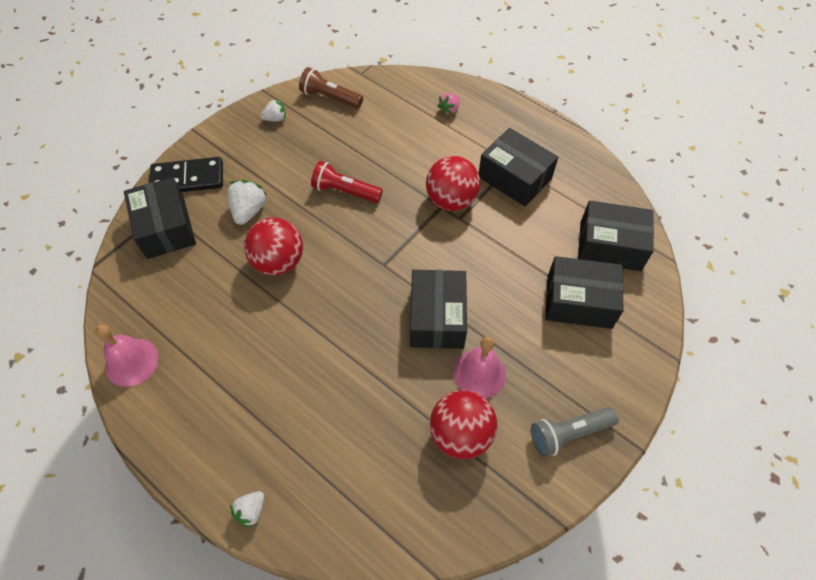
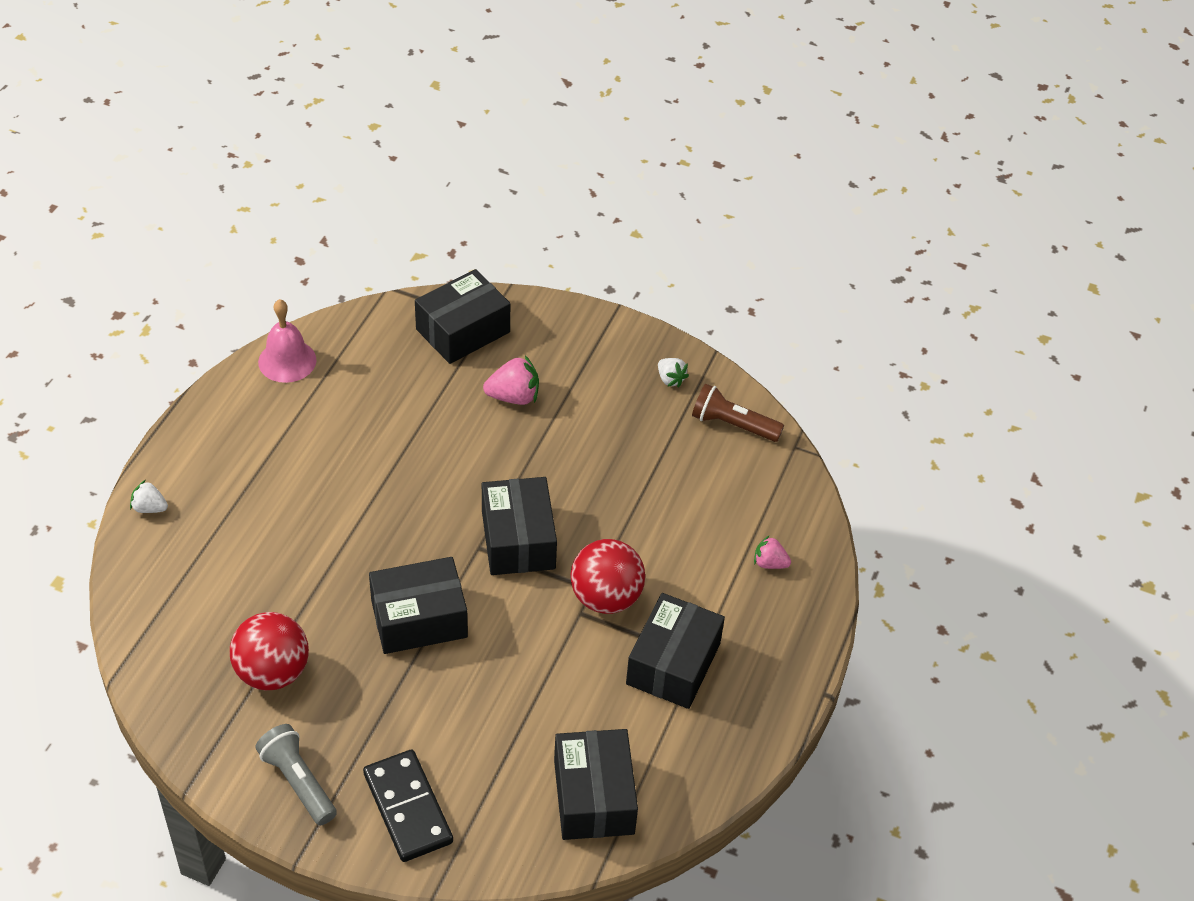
camera: 70 degrees right, 10 degrees down
(187, 178) = (541, 326): black domino -> black domino (408, 808)
(249, 211) = (514, 397): white strawberry -> pink strawberry
(278, 262) = (450, 445): red ball -> none
(330, 98) = (732, 425): brown flashlight -> brown flashlight turned 75 degrees counterclockwise
(345, 191) = (578, 481): red flashlight -> none
(479, 373) = (355, 676): pink bell -> none
(579, 301) = (489, 769): black box -> black box (518, 540)

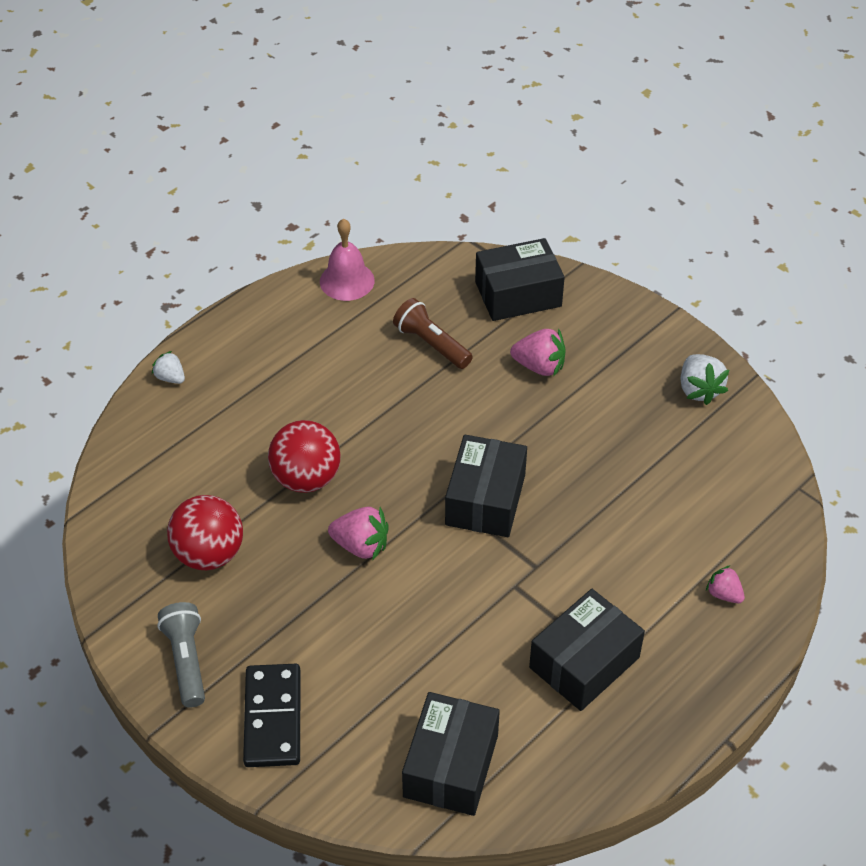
camera: 25 degrees right, 0 degrees up
(419, 619) = (361, 546): black box -> pink strawberry
(606, 597) = (545, 579): red ball -> red ball (306, 478)
(670, 379) = (699, 390): white strawberry -> white strawberry, size x1.60
(732, 425) = (743, 449): brown flashlight -> brown flashlight (431, 344)

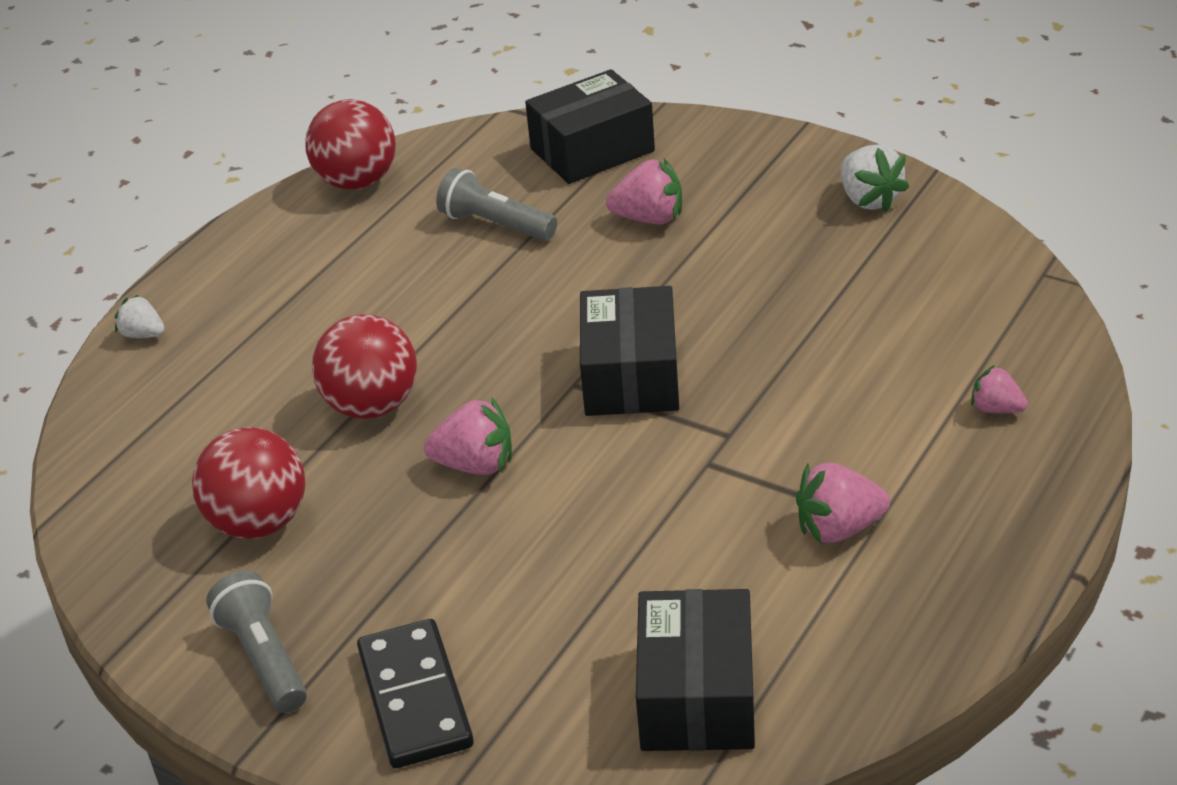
camera: 10 degrees left, 10 degrees down
(347, 281) = (357, 182): pink bell -> red ball
(431, 344) = (495, 225): brown flashlight -> grey flashlight
(584, 662) = (838, 528): black box -> pink strawberry

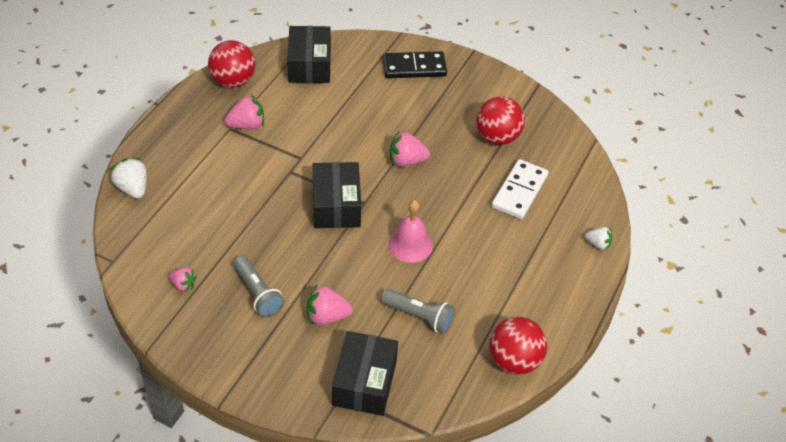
camera: 170 degrees right, 10 degrees up
(253, 415) = (519, 191): none -> white domino
(263, 658) = (476, 83): grey flashlight -> grey flashlight (258, 293)
(372, 406) = (462, 194): red ball -> red ball (233, 81)
(415, 698) = (414, 67): black domino -> black domino turned 75 degrees counterclockwise
(493, 319) = (410, 244): none -> pink bell
(592, 150) = (364, 383): black box -> black box turned 45 degrees counterclockwise
(869, 199) = (194, 325): white strawberry -> white strawberry (133, 188)
(996, 409) = (164, 179): pink strawberry -> pink strawberry (183, 285)

